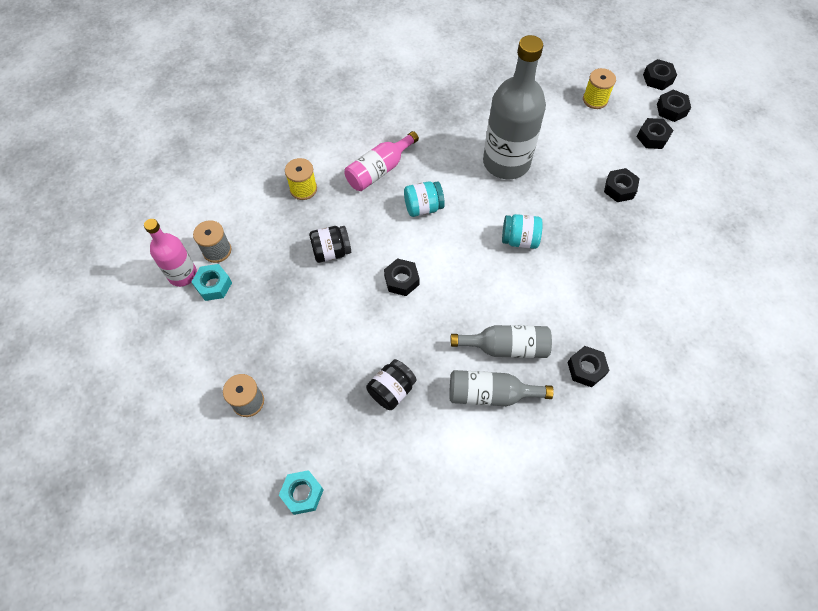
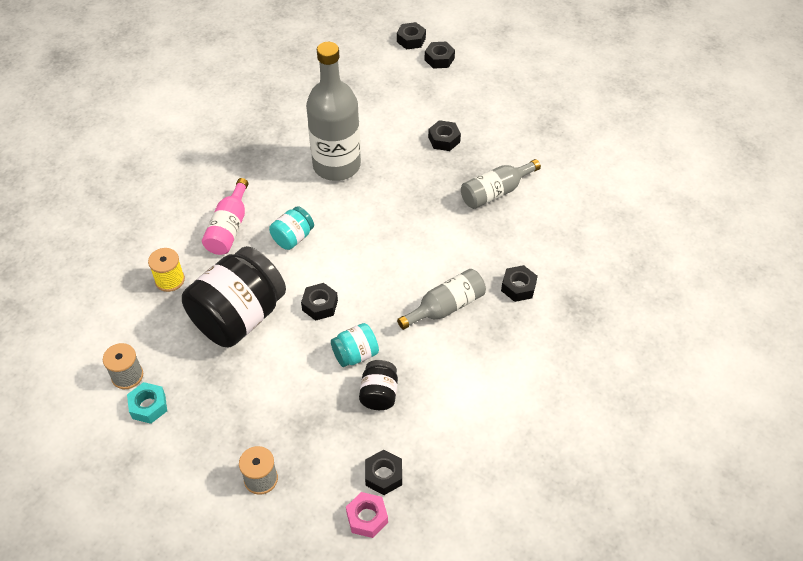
camera: 35 degrees left, 10 degrees down
(182, 274) = (109, 414): pink bottle -> none
(302, 494) = (367, 518): turquoise nut -> pink nut
(331, 252) = (239, 317): black jar -> black jar, size x2.13
(490, 394) = (460, 349): grey bottle -> grey bottle (495, 192)
(519, 239) = (394, 220): turquoise jar -> turquoise jar (355, 354)
(595, 100) = (373, 80): yellow spool -> none
(652, 137) = (440, 87): black nut -> black nut (383, 475)

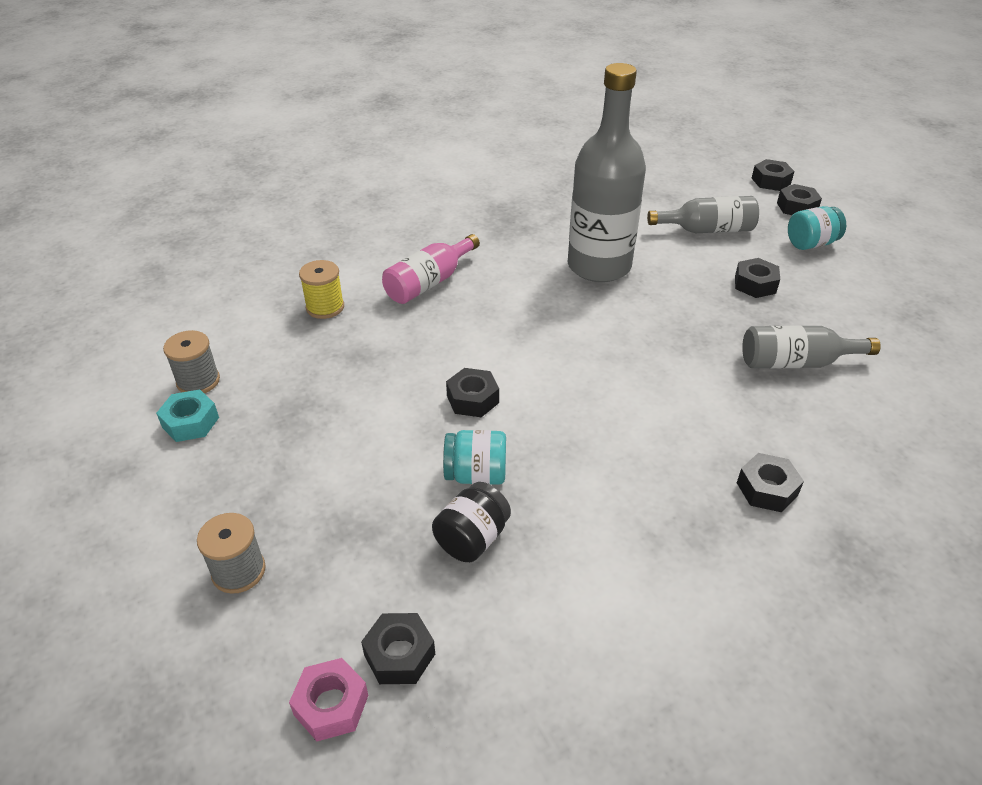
camera: 30 degrees right, 10 degrees down
(239, 317) = (367, 373): black jar -> none
(293, 238) = (494, 317): turquoise jar -> turquoise jar (811, 244)
(445, 307) = (640, 470): grey bottle -> grey bottle (707, 230)

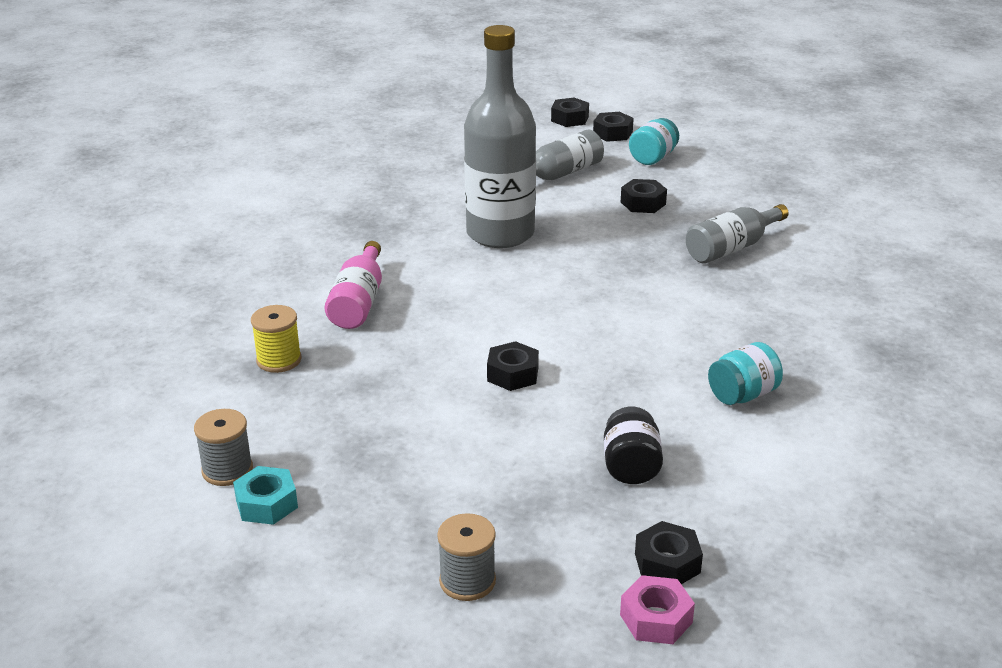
camera: 35 degrees left, 10 degrees down
(476, 474) = (581, 424): turquoise jar -> turquoise jar (742, 395)
(767, 489) = (800, 339): black nut -> none

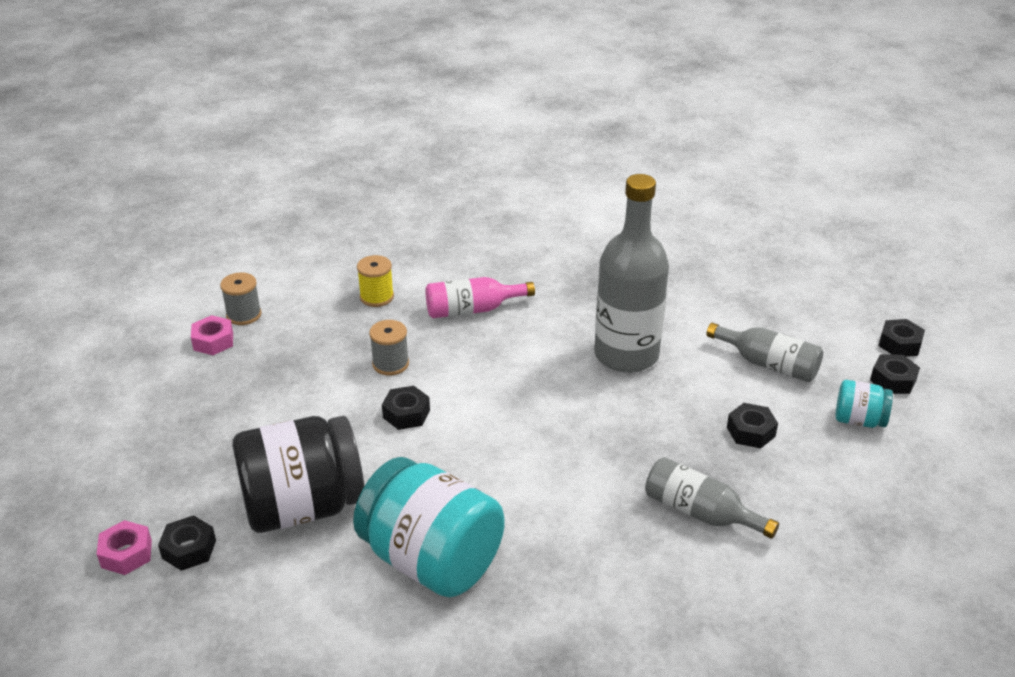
camera: 70 degrees right, 5 degrees up
(266, 504) = (213, 341): turquoise nut -> pink nut
(467, 581) = (152, 450): grey spool -> grey spool (390, 364)
(630, 467) = (303, 506): black jar -> black jar, size x2.13
(742, 395) = (431, 560): turquoise jar -> turquoise jar, size x2.13

